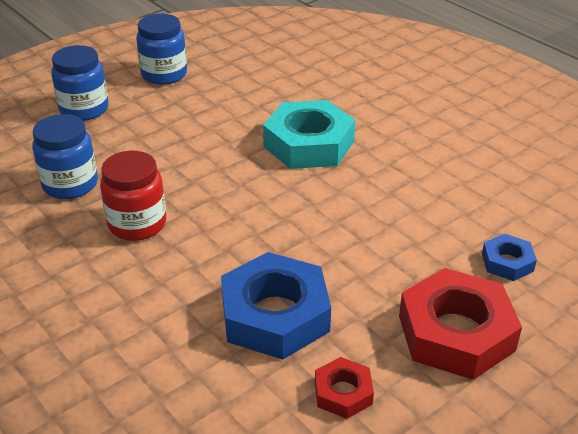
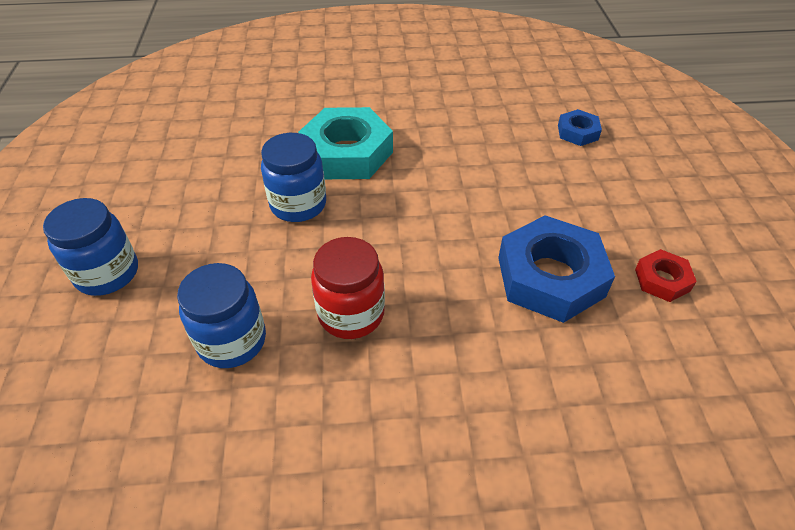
camera: 55 degrees left, 10 degrees up
(164, 74) = (126, 188): blue jar -> blue jar (298, 204)
(456, 333) = (633, 192): red nut -> none

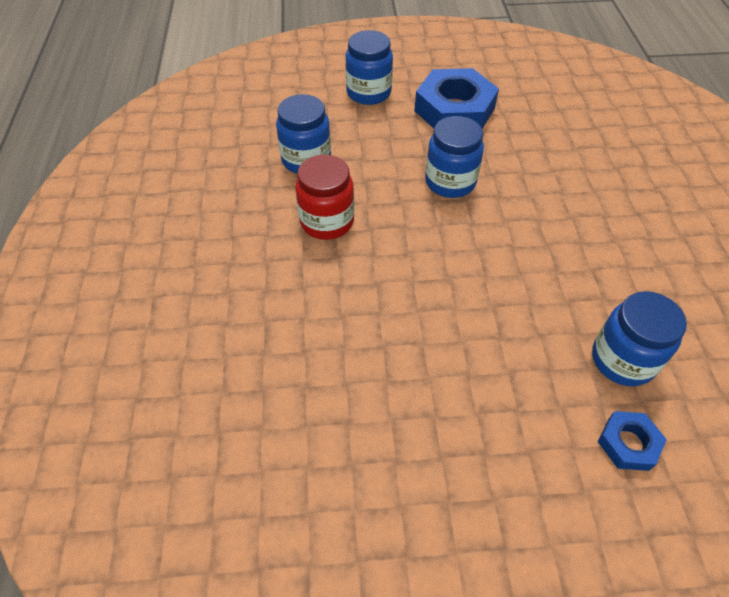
camera: 90 degrees right, 5 degrees up
(347, 152) = (530, 211): turquoise nut -> none
(507, 124) = (622, 360): none -> blue jar
(550, 277) = (366, 370): blue nut -> blue nut (454, 110)
(662, 280) = (362, 483): red nut -> none

